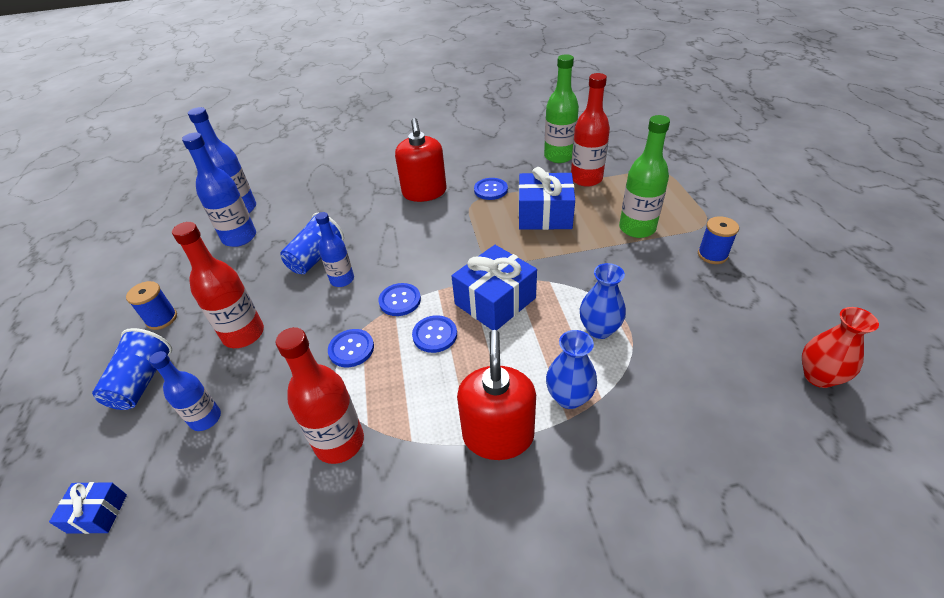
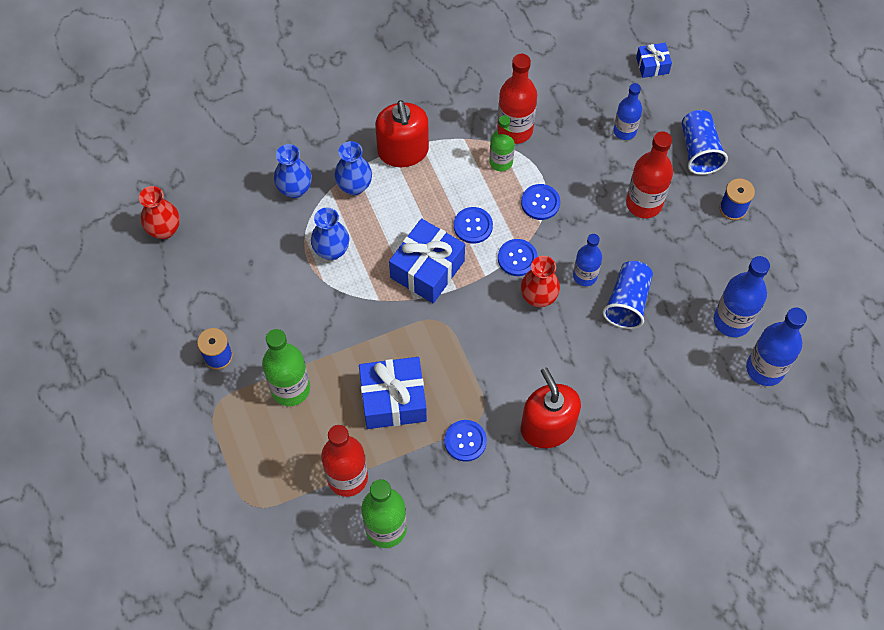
camera: 165 degrees right, 20 degrees up
(375, 401) = (501, 162): none -> green bottle
(394, 268) = (538, 297): none -> red vase
(649, 404) = (295, 189): none -> blue vase

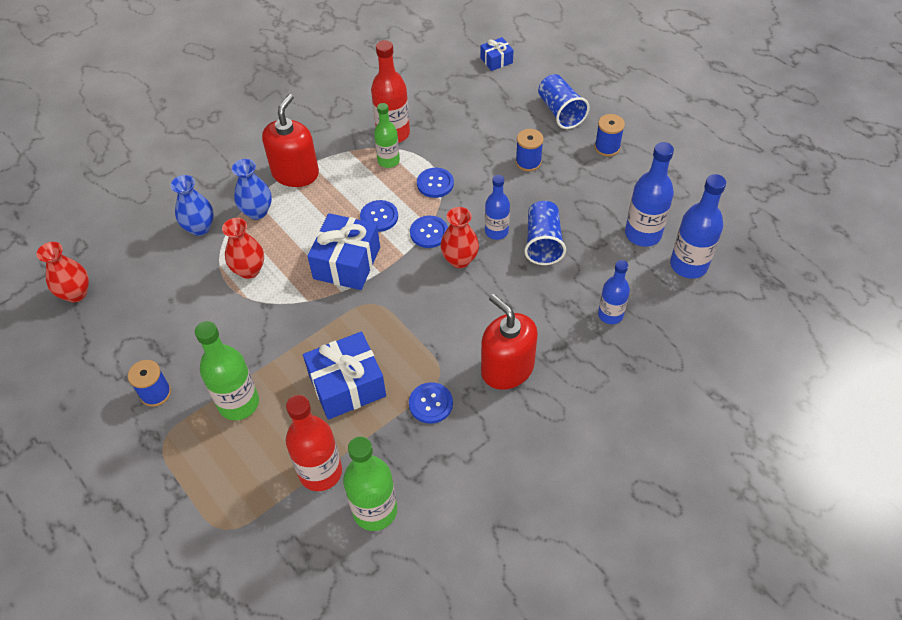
camera: 15 degrees left, 10 degrees down
(331, 250) = (249, 270): blue vase -> red vase
(403, 151) = (295, 173): red soap dispenser -> red soap dispenser turned 135 degrees counterclockwise
(624, 131) = (490, 112): blue bottle -> blue bottle (610, 315)
(644, 203) = (528, 162): red bottle -> blue spool

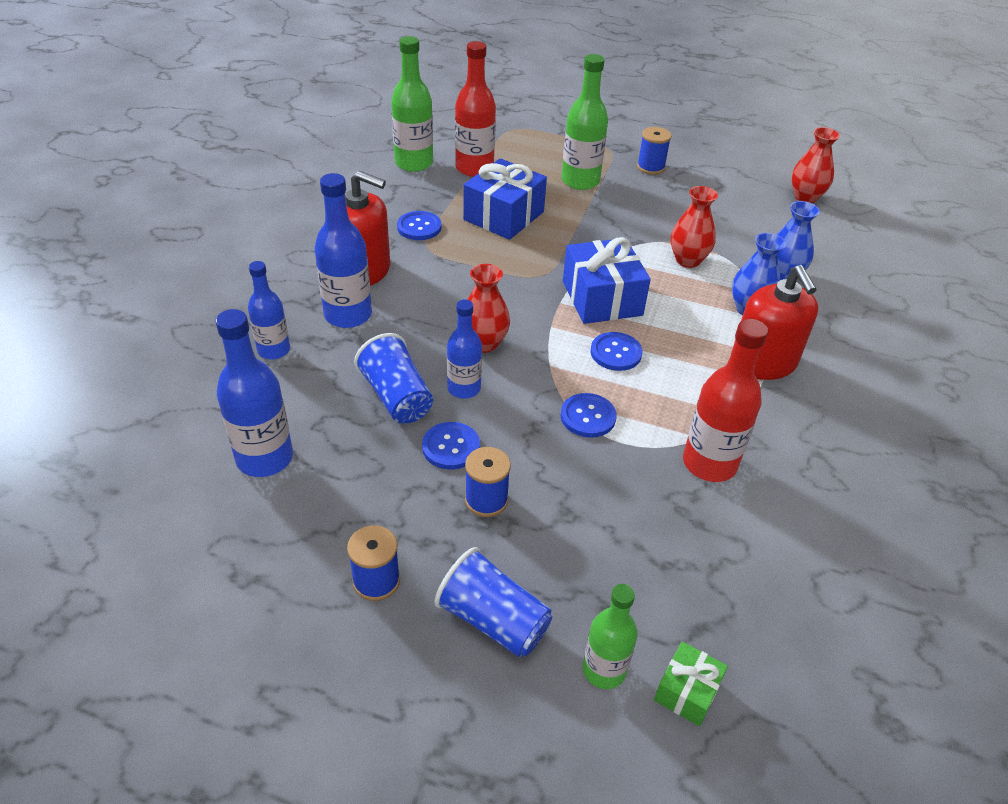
camera: 145 degrees right, 10 degrees down
(388, 161) = (675, 422): green bottle -> green bottle (604, 670)
(429, 233) = (543, 357): blue button -> blue button (451, 447)
(496, 60) = (687, 691): blue gift -> green gift
(688, 265) = (186, 440): blue bottle -> blue bottle (348, 315)

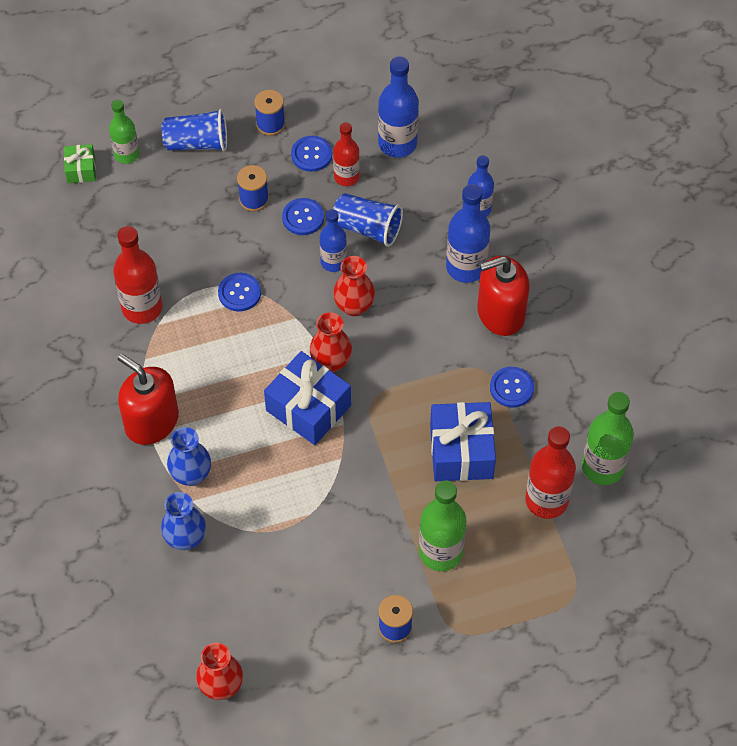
camera: 145 degrees right, 15 degrees up
(359, 459) = (346, 177): none -> red bottle
(616, 353) = (260, 359): blue button -> blue button (311, 154)
(687, 260) = (273, 503): red vase -> red vase (331, 362)

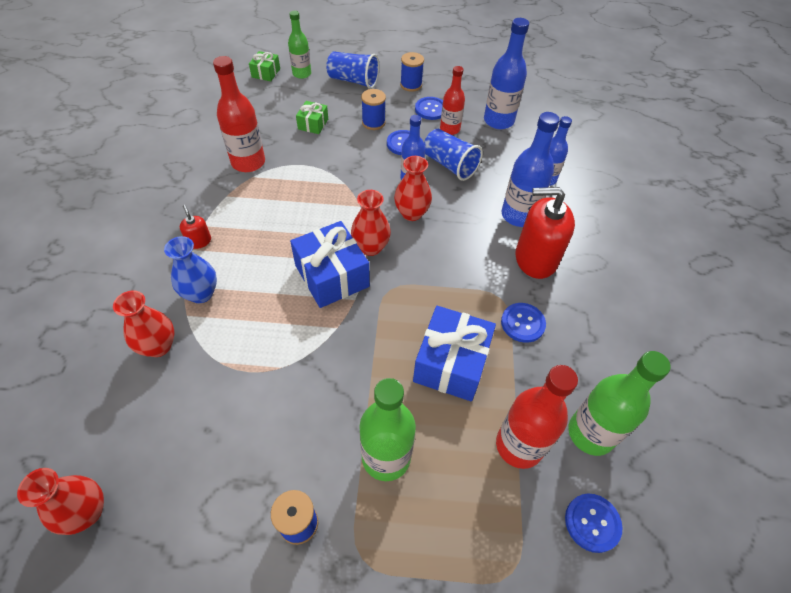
camera: 20 degrees right, 5 degrees down
(151, 421) = (199, 241): red soap dispenser -> red soap dispenser, size x0.45
(184, 227) = (313, 124): none -> green gift
(185, 538) = (158, 346): blue vase -> red vase
(239, 293) = (327, 176): blue button -> blue button (592, 523)

